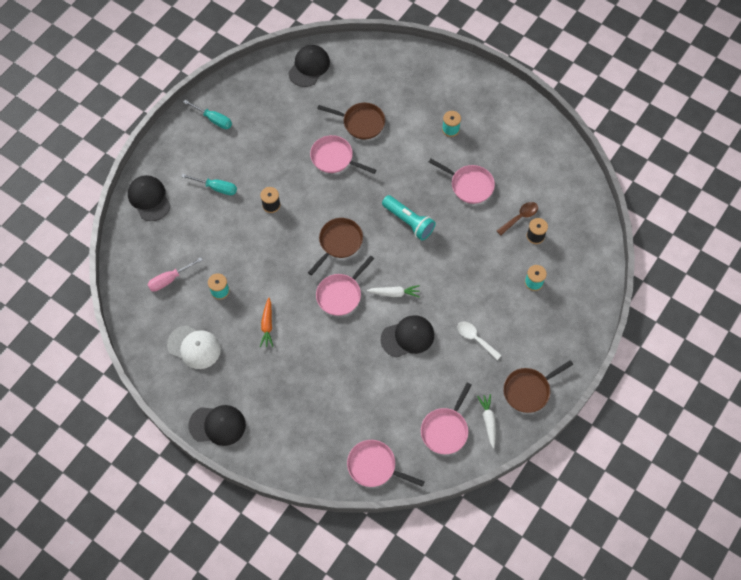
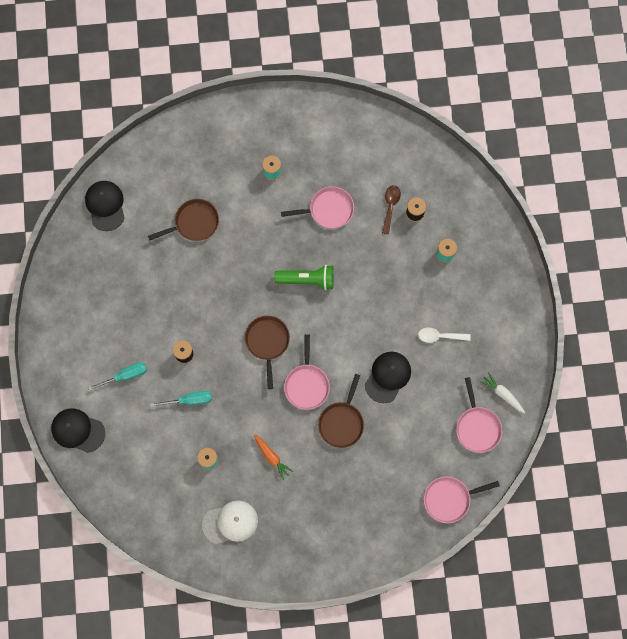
camera: 40 degrees left, 10 degrees up
(170, 279) = (159, 484): pink screwdriver -> none
(213, 119) = (67, 317): turquoise screwdriver -> turquoise screwdriver (189, 400)
(217, 425) = (305, 568): black cap -> none
(334, 158) = (200, 272): pink pan -> none
(394, 293) = (347, 349): white carrot -> none
(409, 222) = (307, 280): turquoise flashlight -> green flashlight
(529, 390) = (512, 345): brown pan -> brown pan (342, 422)

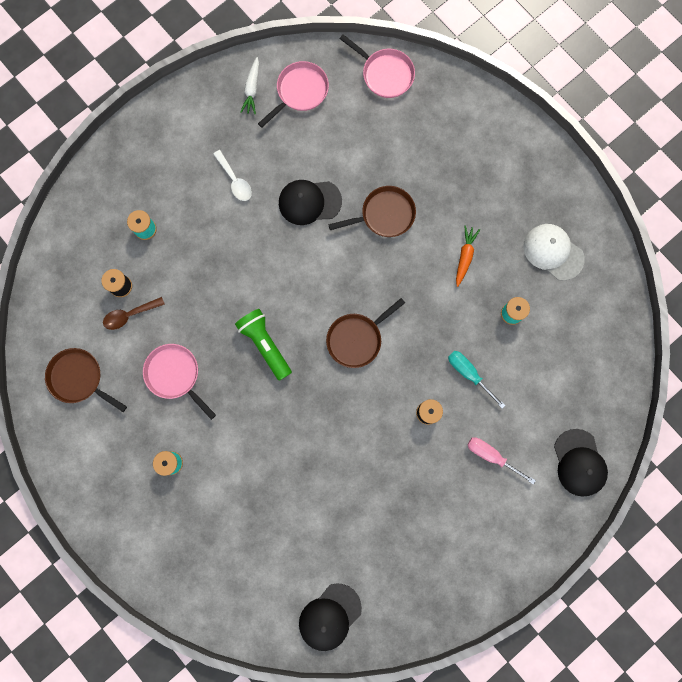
camera: 125 degrees left, 5 degrees up
(125, 376) = (491, 456): turquoise screwdriver -> pink screwdriver
(194, 223) = (284, 505): brown pan -> brown pan (79, 378)
(306, 384) = (371, 272): pink pan -> none

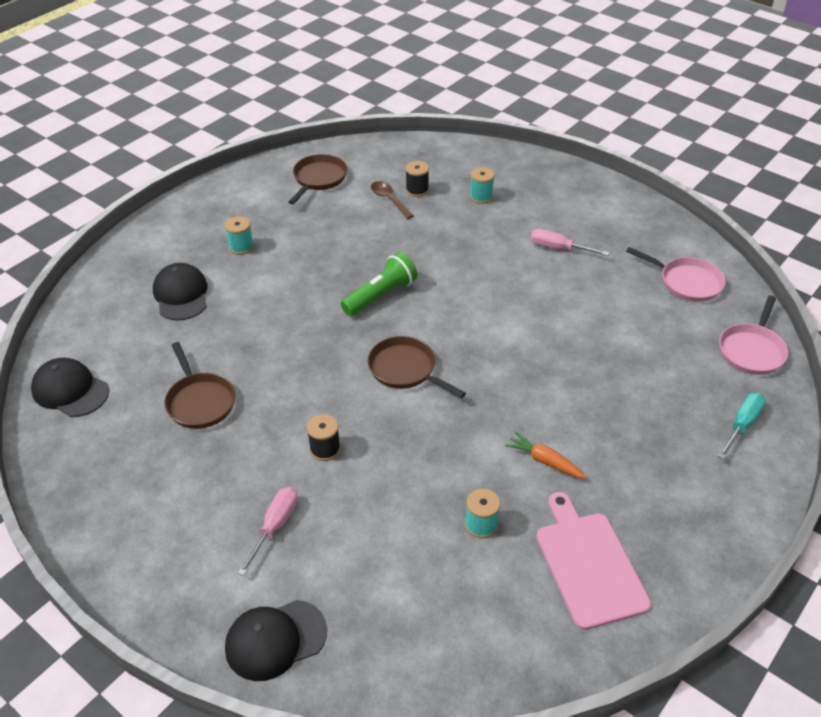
camera: 80 degrees right, 35 degrees down
(175, 375) = (333, 237): pink pan -> none
(235, 180) = (558, 248): white spoon -> pink screwdriver
(252, 89) = (669, 246): white carrot -> none
(309, 202) = (558, 307): black cap -> black cap (181, 295)
(384, 215) = (569, 373): brown pan -> brown pan (200, 401)
(465, 256) = (544, 461): orange carrot -> orange carrot turned 150 degrees counterclockwise
(469, 374) = (384, 486): turquoise screwdriver -> turquoise screwdriver (742, 425)
(553, 252) = (588, 565): white cap -> pink cutting board

